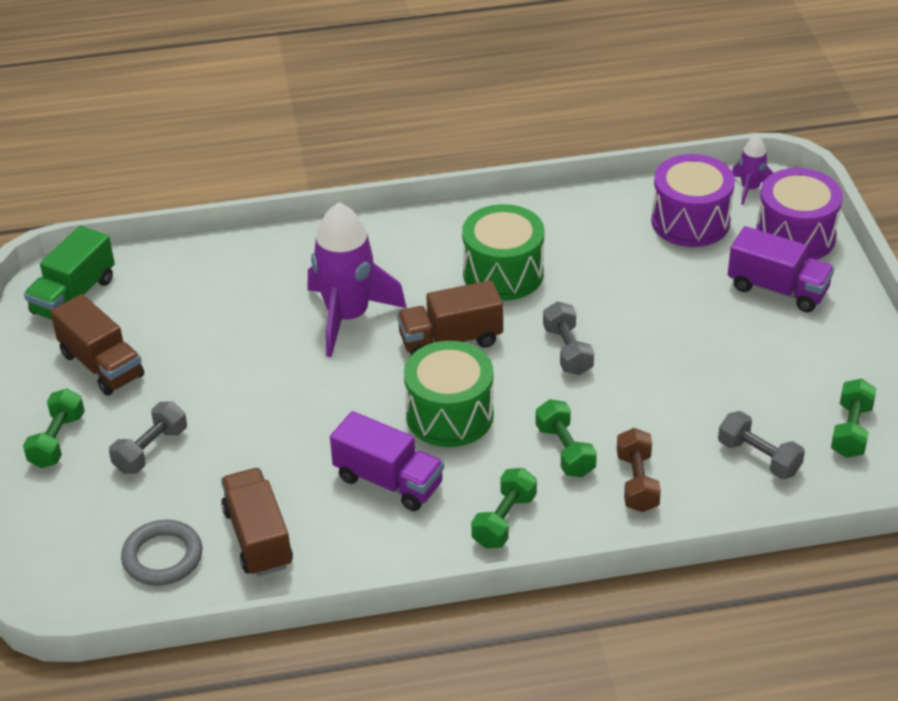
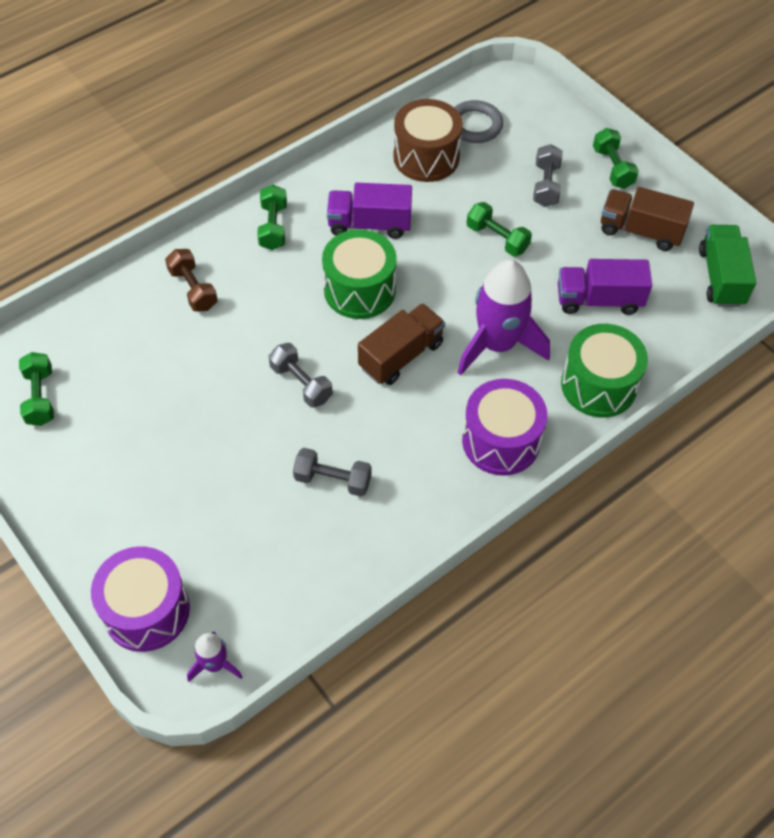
camera: 150 degrees right, 15 degrees up
(258, 538) = (426, 157): brown truck -> brown drum
(503, 273) = (400, 443): green drum -> green drum (598, 385)
(565, 451) = (258, 294): green dumbbell -> green dumbbell (497, 238)
(690, 221) = (258, 585): purple drum -> purple drum (501, 441)
(759, 457) = (108, 344): grey dumbbell -> grey dumbbell (332, 480)
(777, 289) = (144, 529): purple truck -> purple truck (599, 300)

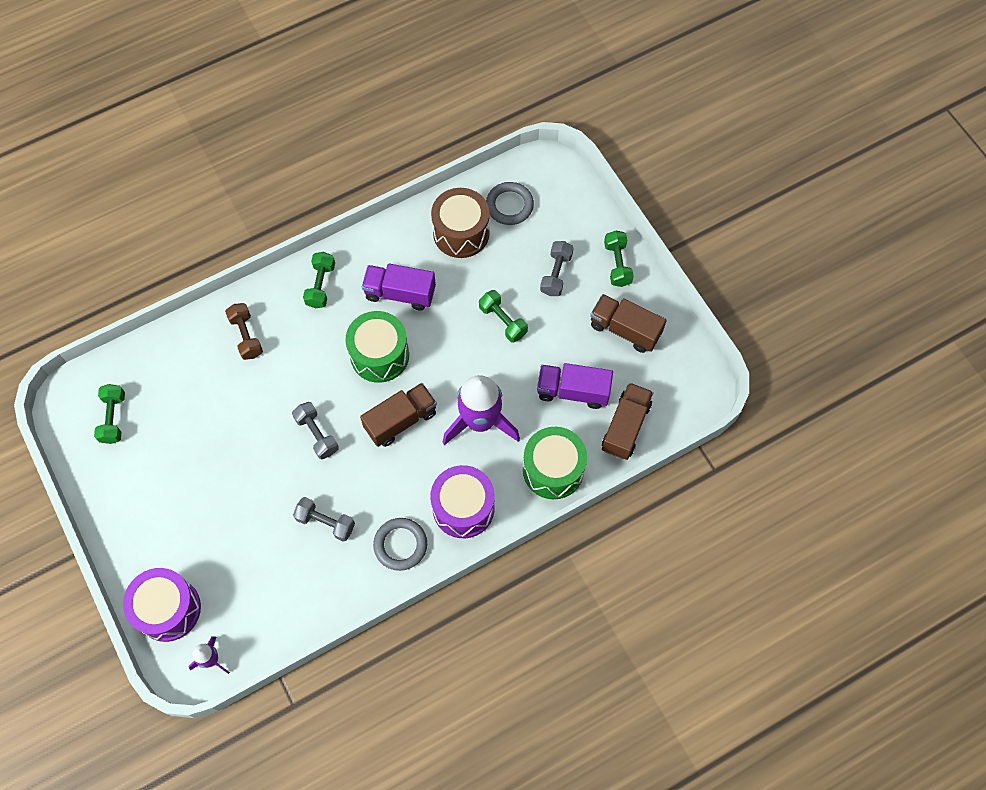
camera: 10 degrees right, 10 degrees up
(433, 493) = (400, 545): none -> grey ring
(671, 329) = (625, 427): none -> brown truck
(721, 277) = (680, 384): green truck -> none

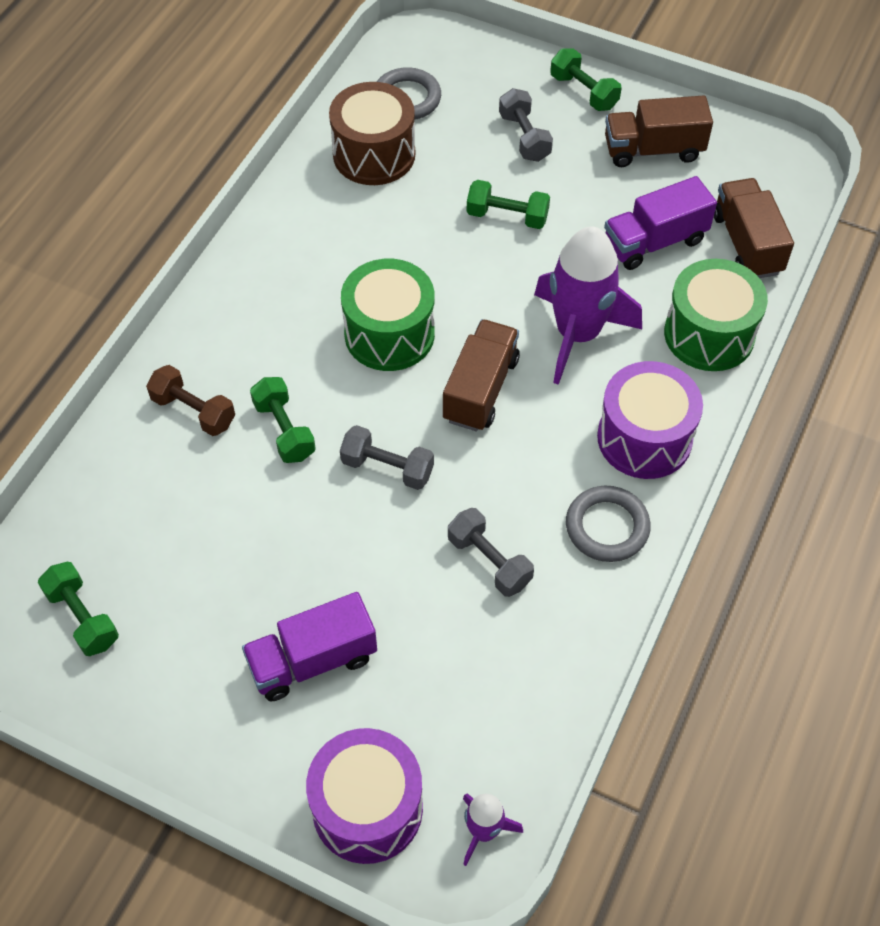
camera: 35 degrees left, 10 degrees down
(321, 285) = (245, 301): green dumbbell -> green dumbbell (284, 430)
(325, 522) = (489, 561): grey dumbbell -> grey dumbbell turned 60 degrees clockwise
(400, 293) = (355, 255): purple truck -> purple truck (312, 660)

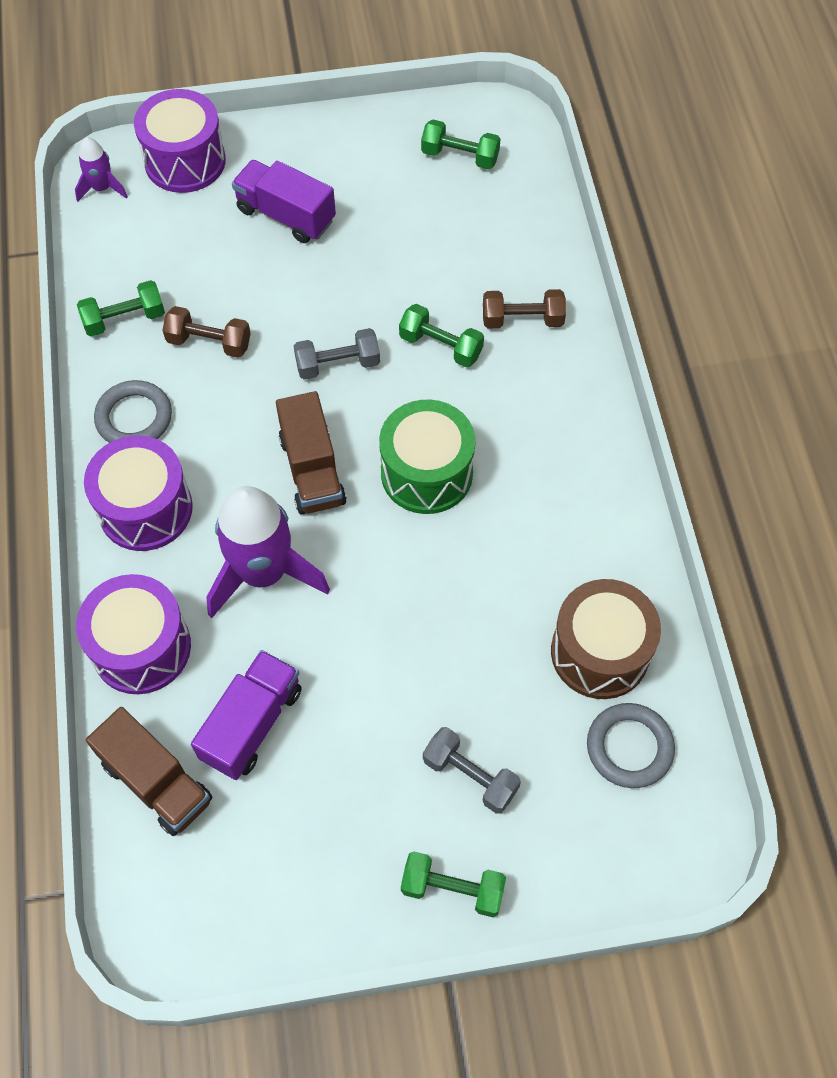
camera: 145 degrees right, 5 degrees up
(312, 660) = (286, 215): purple truck -> purple truck turned 90 degrees counterclockwise
(489, 561) = (209, 342): grey dumbbell -> brown dumbbell
(507, 216) = (415, 661): green dumbbell -> green dumbbell (124, 319)
(653, 150) = (323, 850): brown truck -> none
(709, 334) = (141, 647): green drum -> purple drum

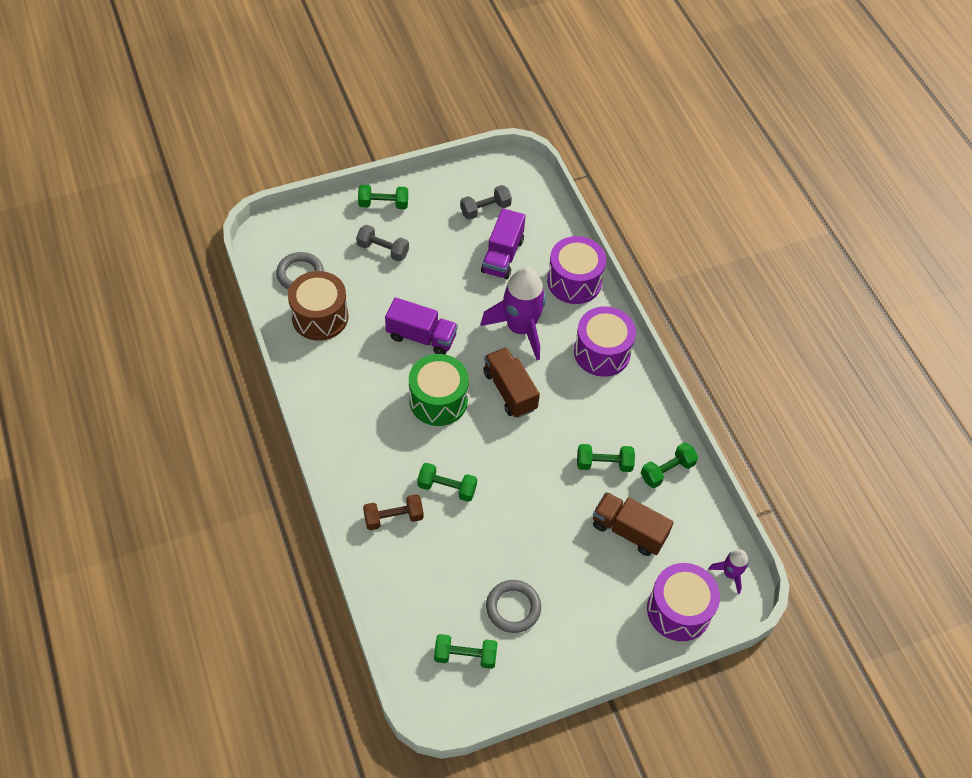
camera: 165 degrees right, 5 degrees down
(134, 418) = (632, 405): grey ring -> grey ring (513, 608)
(156, 782) = (542, 225): brown truck -> brown truck (628, 531)
(209, 342) = (604, 464): brown dumbbell -> green dumbbell
(286, 215) = (585, 574): purple truck -> purple truck (421, 337)
(338, 364) = (513, 462): grey dumbbell -> grey dumbbell (485, 209)

